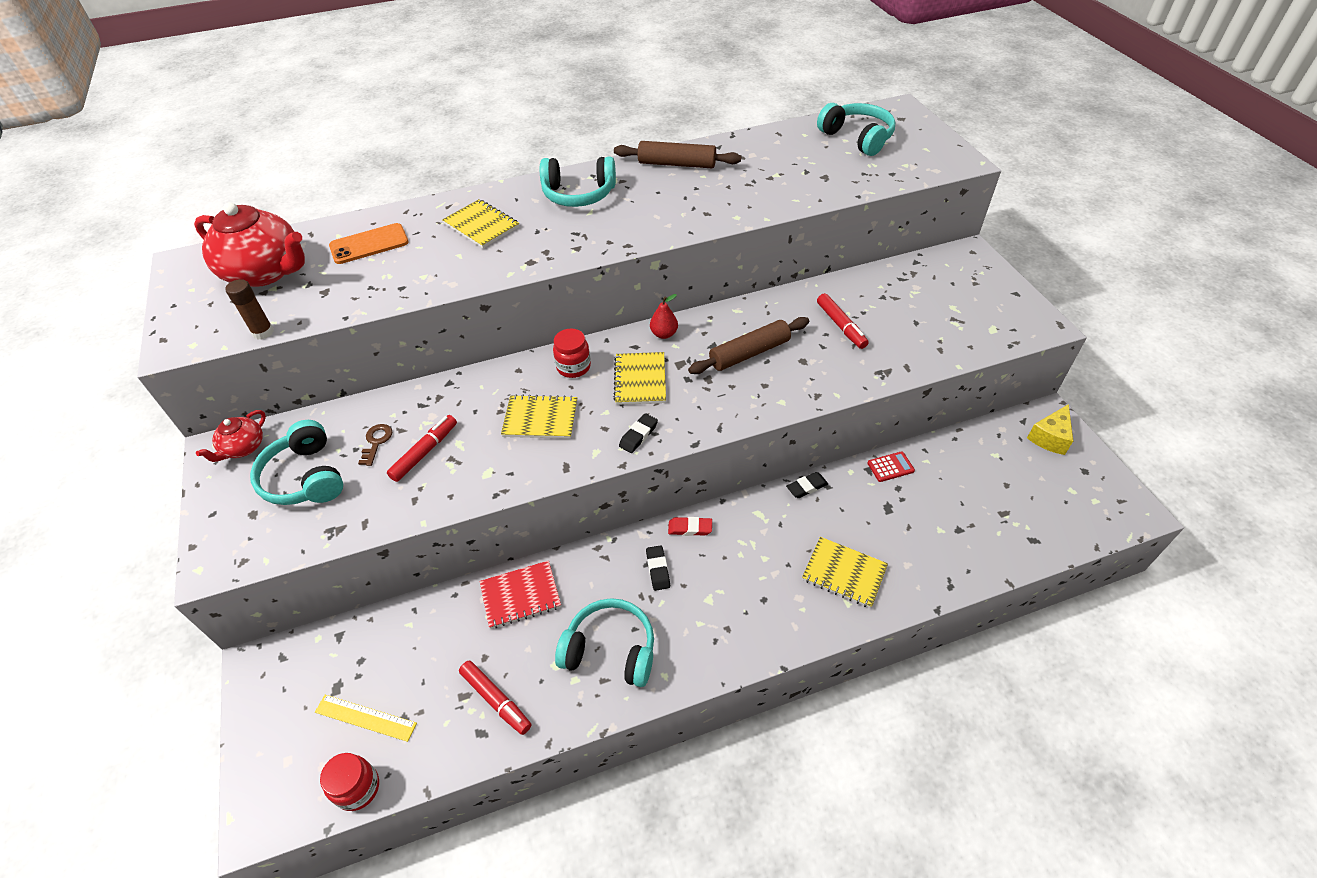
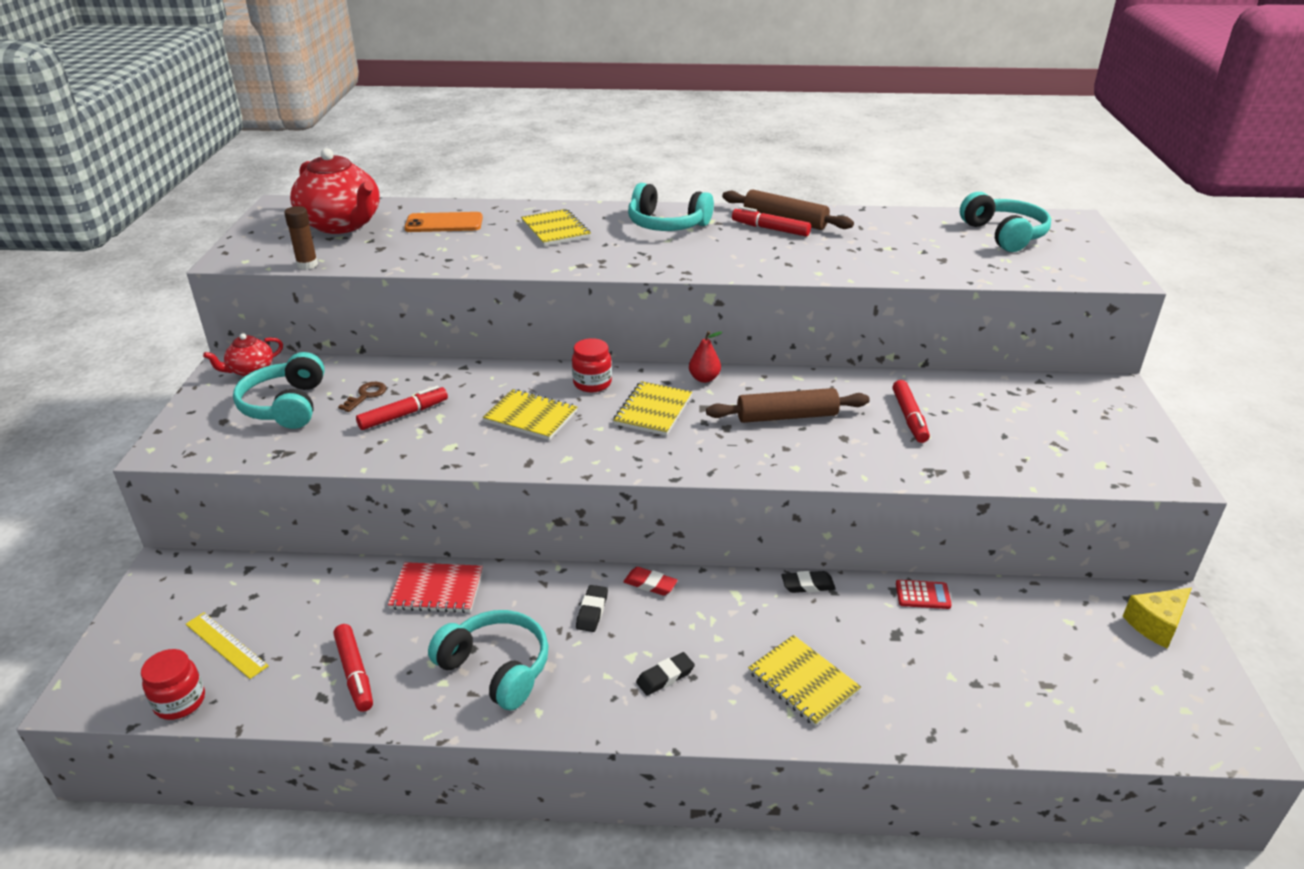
camera: 20 degrees right, 15 degrees down
(638, 435) = (620, 456): black eraser -> black eraser (665, 677)
(670, 177) = (770, 229): none -> red marker

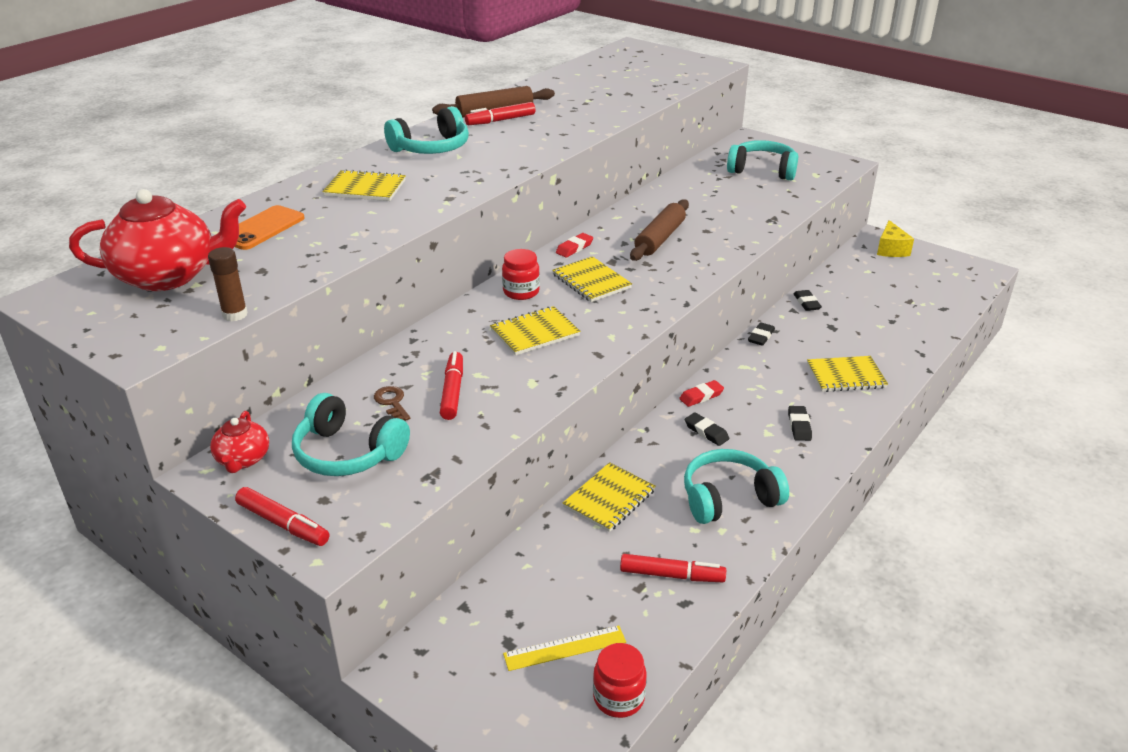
camera: 55 degrees left, 0 degrees up
(437, 590) = (609, 499): red notebook -> yellow notebook
(704, 378) = (574, 248): red pear -> red eraser
(909, 417) = (709, 203): red marker -> red marker (283, 524)
(922, 595) = (806, 303): red calculator -> black eraser
(1004, 235) = (622, 67): turquoise headphones -> turquoise headphones (762, 170)

